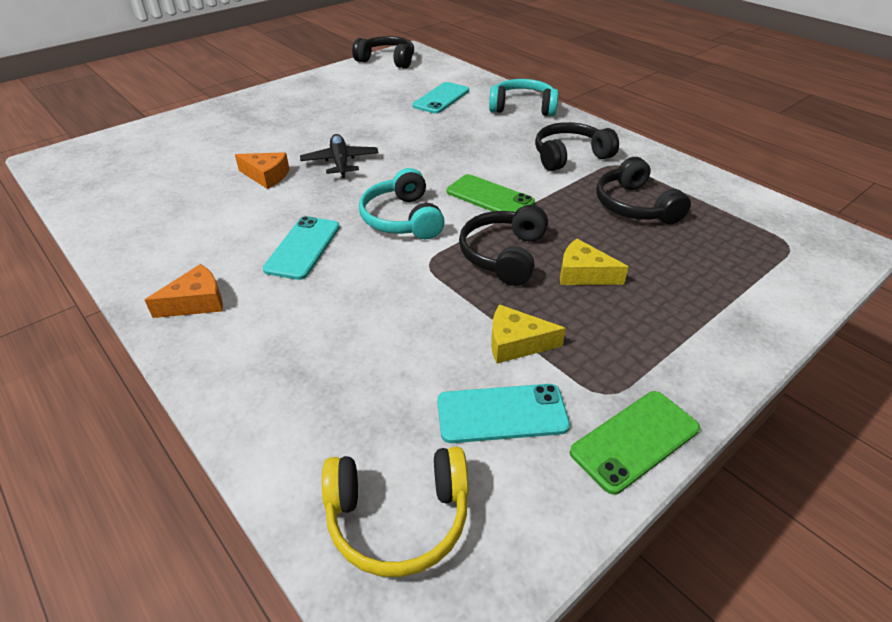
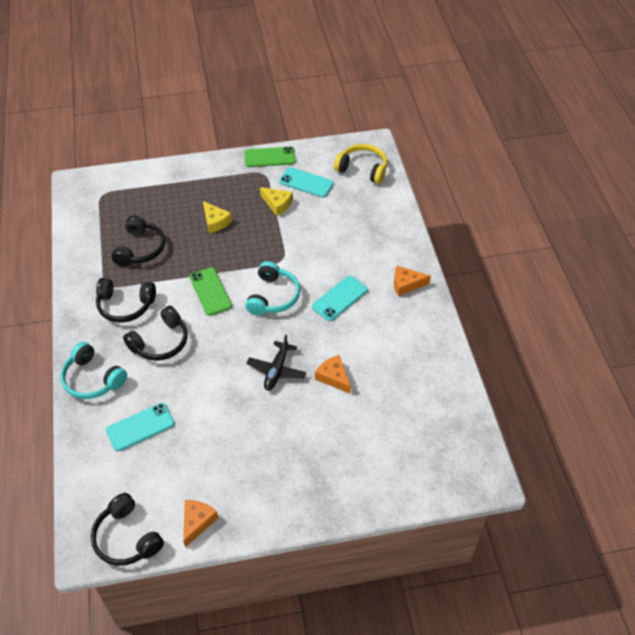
camera: 150 degrees left, 10 degrees up
(339, 76) = (197, 522): none -> orange cheese
(504, 255) = (241, 248): black headphones -> black headphones (160, 342)

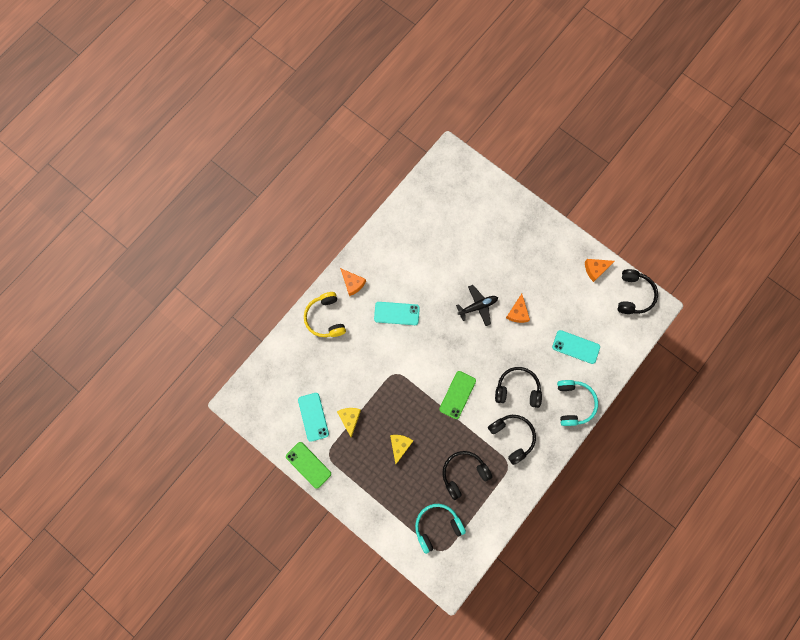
camera: 130 degrees left, 25 degrees up
(273, 296) = (428, 353): turquoise headphones -> turquoise headphones (437, 526)
(333, 377) = (455, 272): orange cheese -> orange cheese (517, 312)
(362, 169) = (268, 389): yellow headphones -> yellow headphones (325, 318)

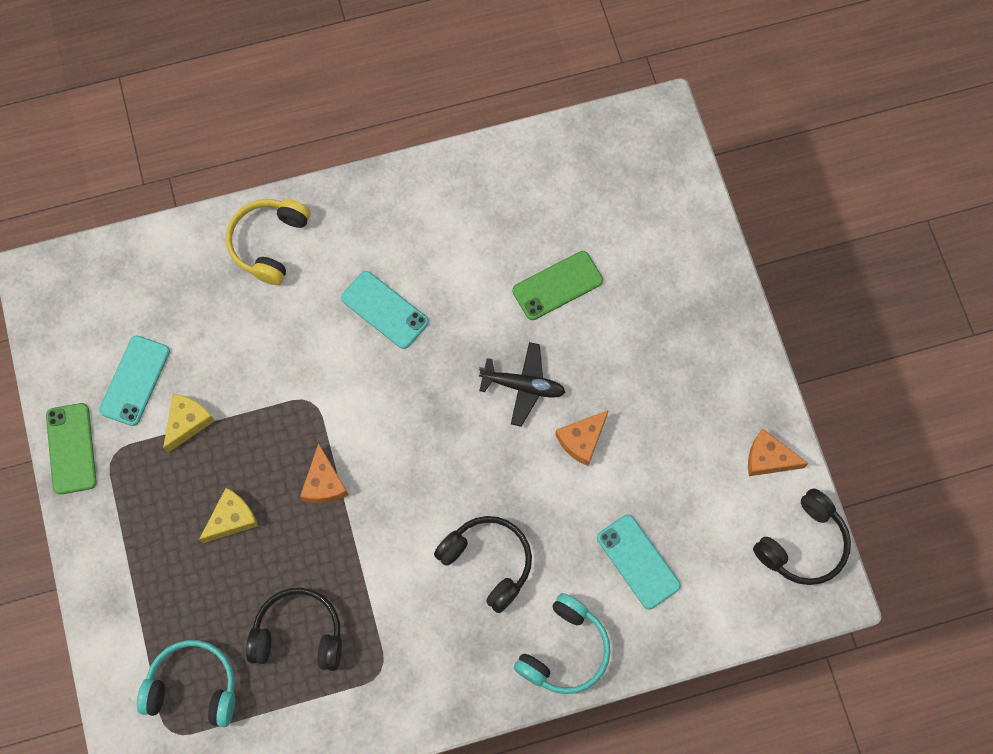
camera: 35 degrees right, 5 degrees down
(352, 283) = (351, 218): orange cheese -> orange cheese (324, 483)
(457, 395) = (384, 503): green phone -> green phone (557, 285)
(512, 437) = (421, 632): black headphones -> none

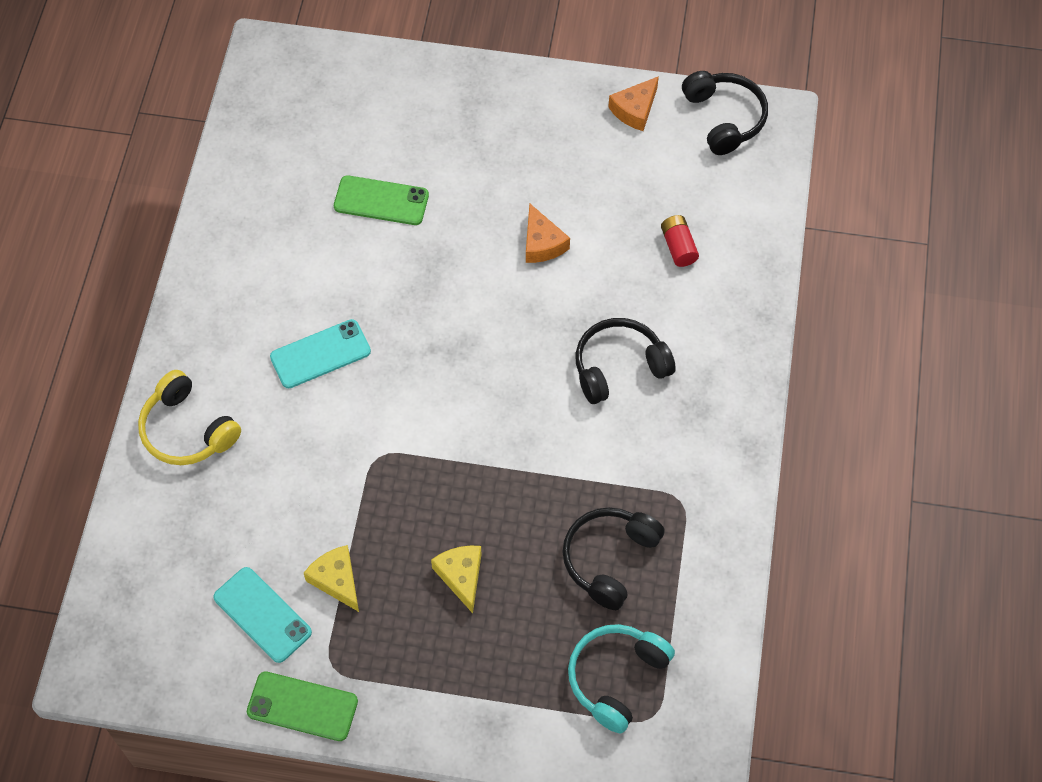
camera: 65 degrees left, 10 degrees down
(324, 483) = (468, 477): orange cheese -> none
(523, 386) = (464, 269): black plane -> none
(557, 285) = (381, 201): green phone -> green phone turned 75 degrees counterclockwise
(564, 650) = (732, 338): turquoise headphones -> none
(638, 561) = (678, 247): turquoise phone -> red battery

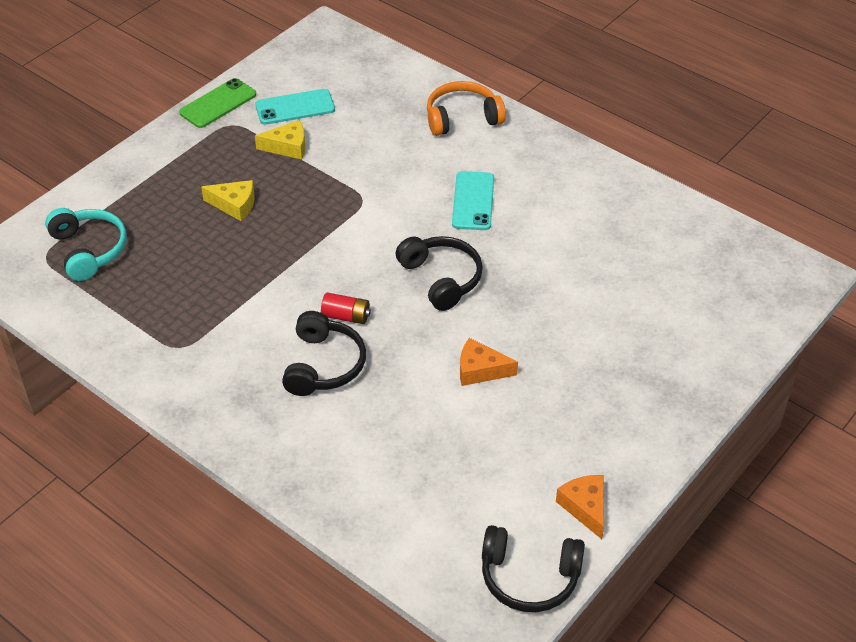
camera: 120 degrees right, 15 degrees down
(187, 430) = (462, 118): yellow headphones -> orange headphones
(381, 201) = (595, 287): green phone -> none
(609, 559) = (173, 285): black headphones -> black headphones (441, 278)
(678, 247) = (408, 463): red battery -> red battery (346, 316)

